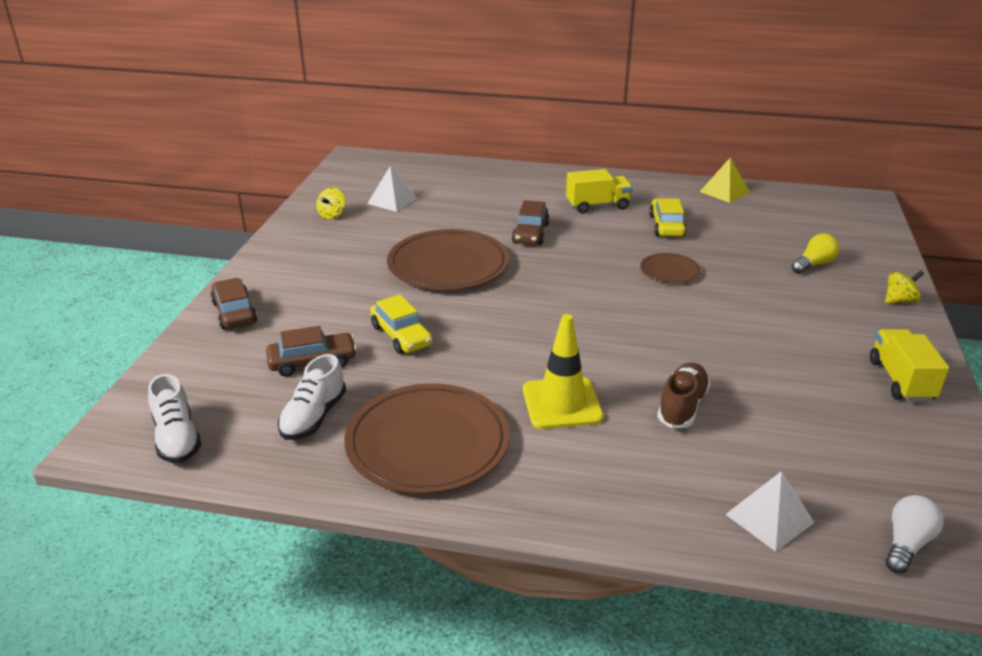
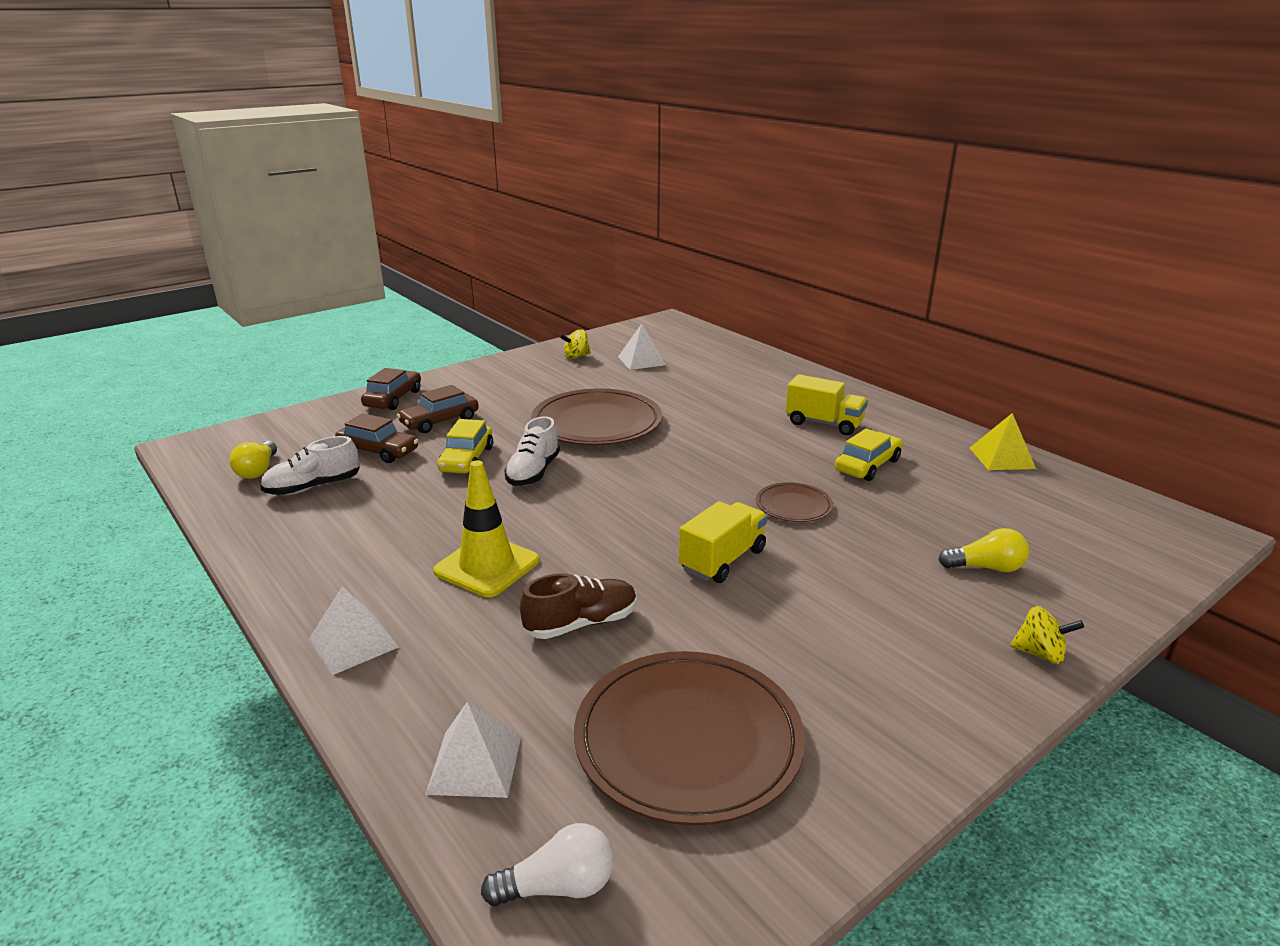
camera: 40 degrees right, 5 degrees down
(177, 438) = (223, 462): white shoe -> white shoe (533, 472)
(230, 428) = (258, 470): none -> yellow light bulb
(428, 442) = (344, 542): brown plate -> brown plate (688, 739)
(530, 233) = (713, 424): brown car -> brown car (440, 421)
(572, 501) = (353, 642): none -> white pyramid
(900, 380) = (873, 732): yellow truck -> yellow truck (722, 560)

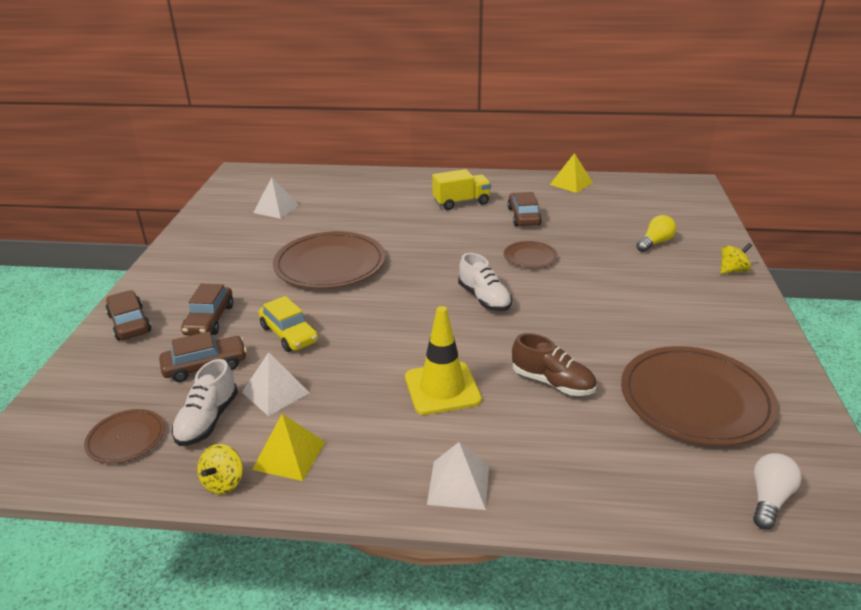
camera: 45 degrees left, 5 degrees up
(258, 470) = (126, 438): yellow light bulb -> brown plate
(306, 541) = (289, 455): none -> yellow pyramid
(475, 764) = (642, 485): white pyramid -> white pyramid (275, 392)
(533, 472) = (353, 317): white shoe -> white shoe (484, 299)
(576, 357) = (221, 225): yellow spinning top -> yellow spinning top (223, 482)
(581, 623) = (552, 382): brown shoe -> brown shoe turned 105 degrees clockwise
(722, 560) = (552, 305): yellow truck -> none
(867, 465) = (523, 216): yellow car -> brown car

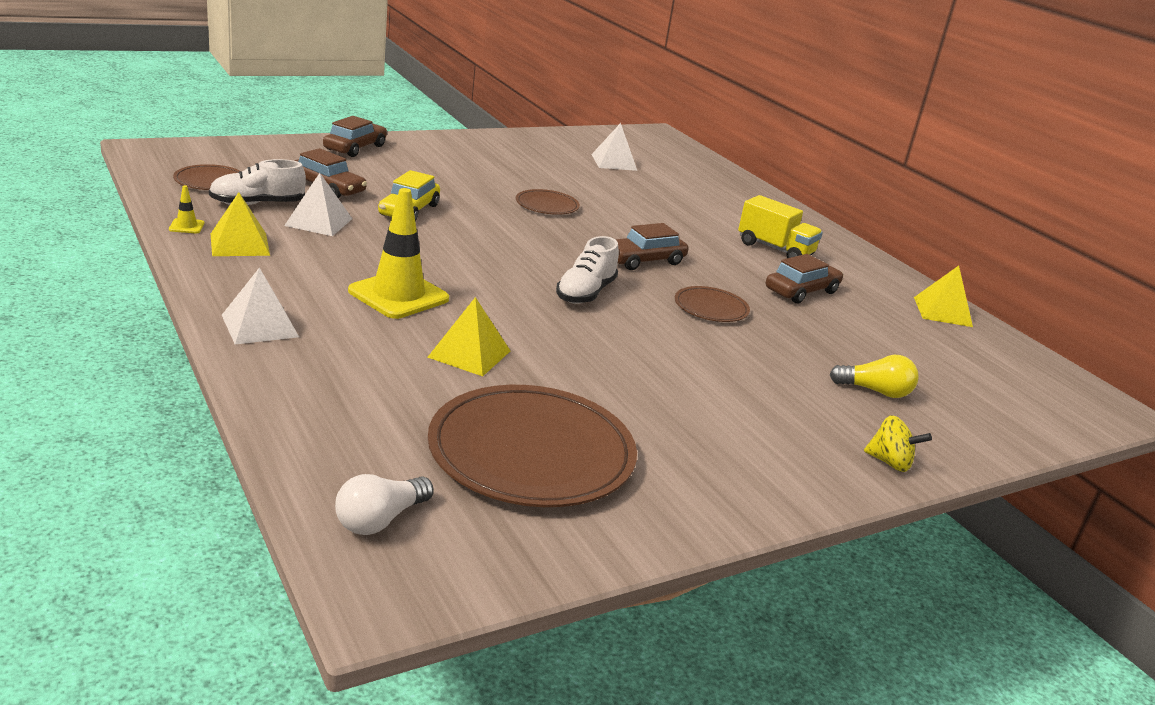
camera: 50 degrees right, 5 degrees down
(209, 320) = (394, 175): brown car -> brown car (643, 260)
(223, 482) = (186, 226): yellow spinning top -> yellow traffic cone
(330, 264) = (547, 205): brown plate -> brown plate, size x0.49
(552, 382) = (469, 354): brown shoe -> yellow pyramid
(769, 499) = (380, 520): white light bulb -> white light bulb turned 135 degrees clockwise

